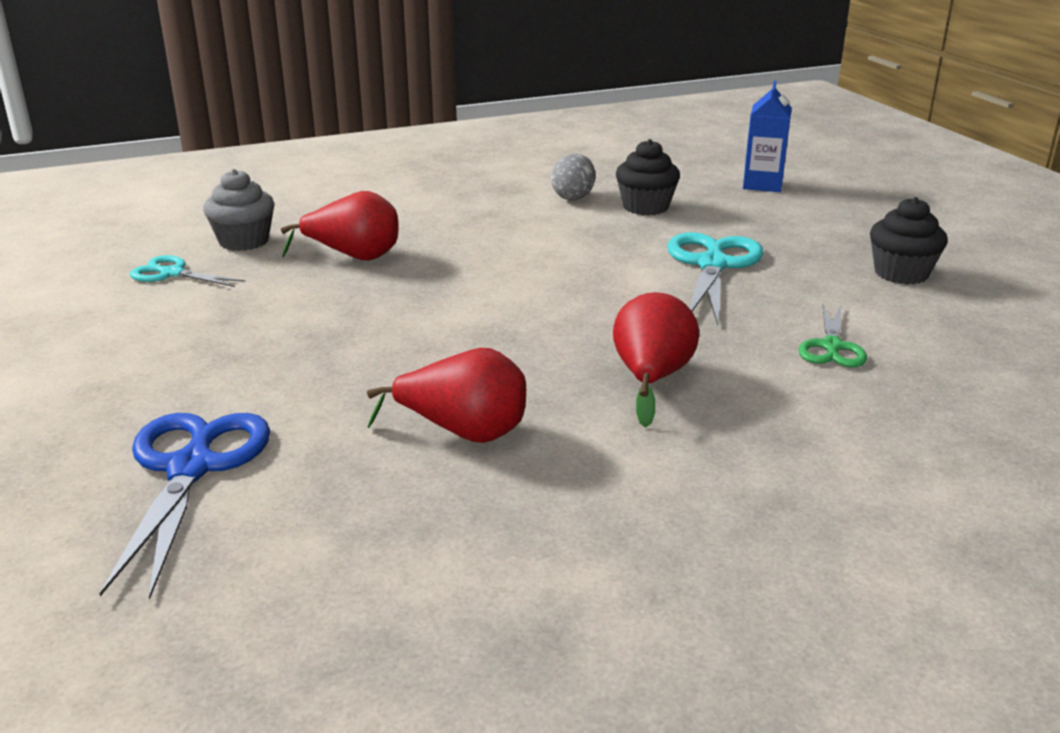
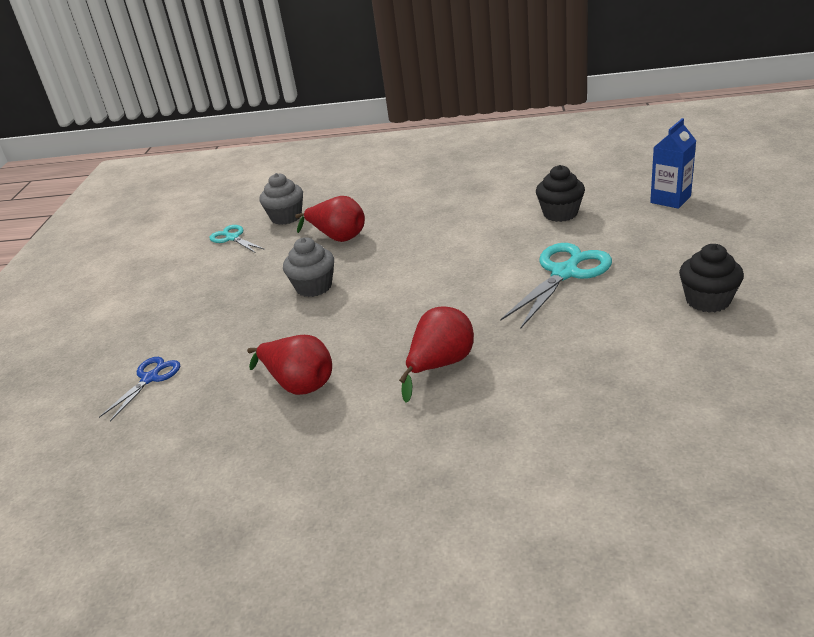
camera: 30 degrees right, 5 degrees up
(191, 468) = (150, 378): blue scissors -> blue scissors, size x0.58
(372, 317) = (314, 287): none -> grey cupcake
(573, 197) = (515, 199): grey egg -> none
(832, 347) = (589, 360): green scissors -> none

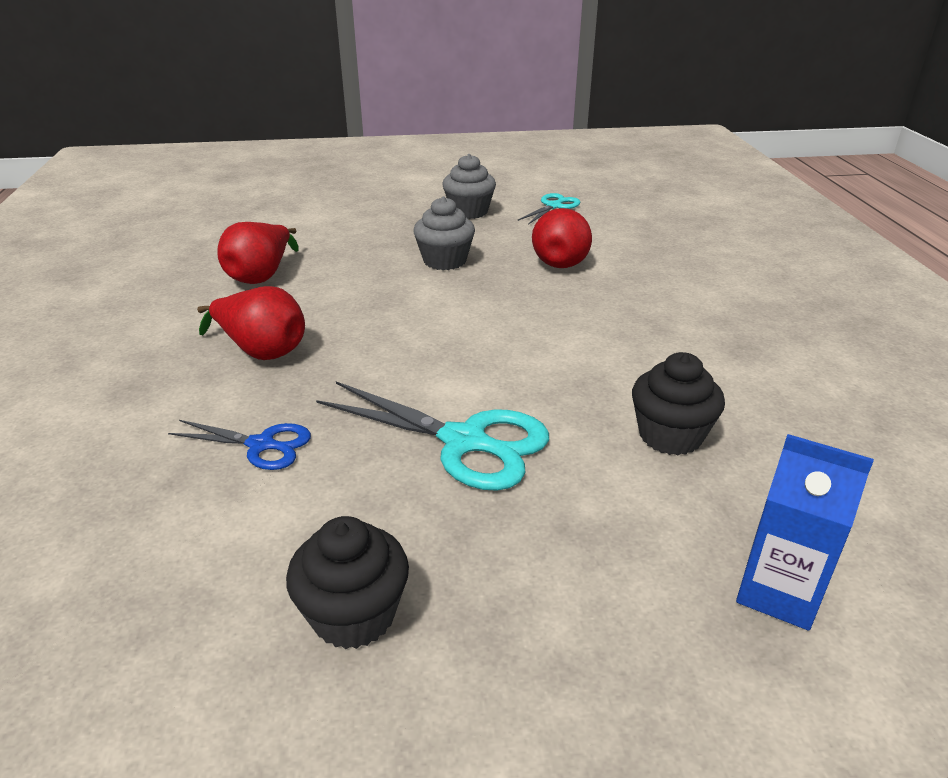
camera: 75 degrees right, 0 degrees up
(150, 378) = (300, 212): blue scissors -> blue scissors (261, 445)
(286, 217) = (608, 226): grey cupcake -> grey cupcake (469, 212)

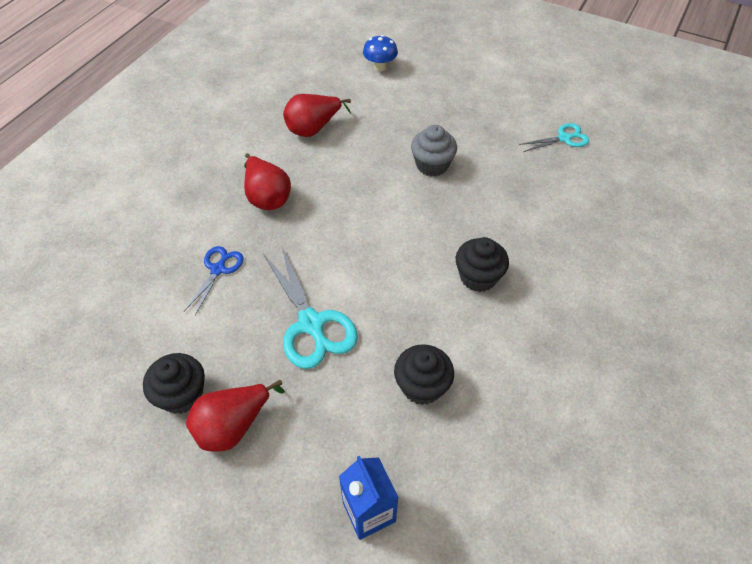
camera: 35 degrees right, 20 degrees up
(261, 445) = (218, 269): blue scissors -> blue scissors turned 120 degrees counterclockwise
(293, 211) = (380, 67): none -> blue mushroom
(469, 212) = (495, 118): grey cupcake -> none
(562, 261) = (510, 202): red pear -> red pear (233, 425)
(605, 323) = (478, 277): none -> black cupcake

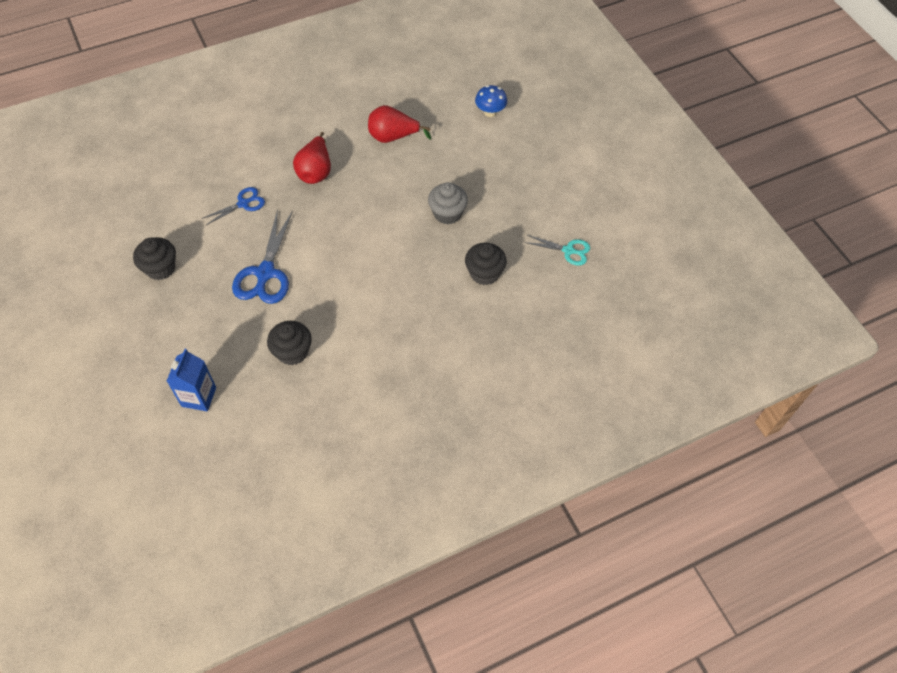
camera: 35 degrees right, 5 degrees up
(233, 425) = (172, 303): red pear -> none
(311, 324) = (265, 273): turquoise scissors -> blue scissors
(478, 277) = (395, 310): black cupcake -> black cupcake (484, 273)

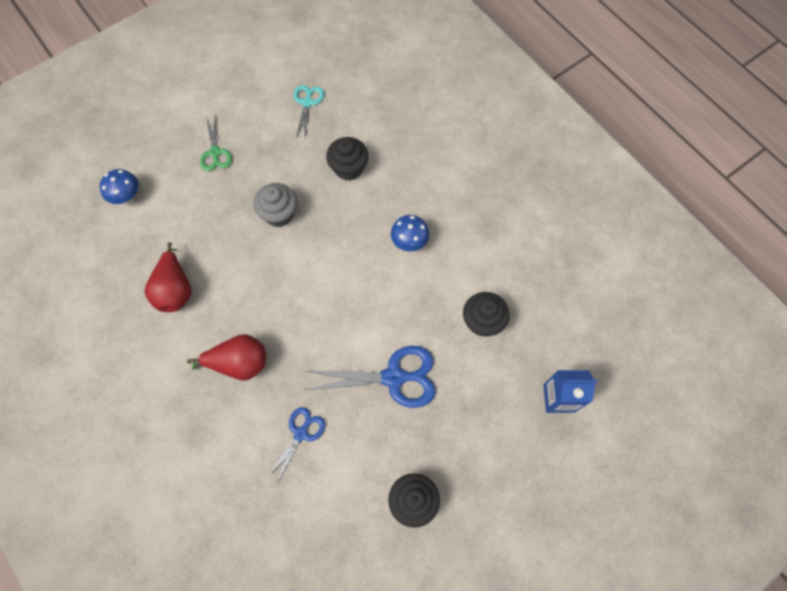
camera: 100 degrees left, 10 degrees up
(243, 204) = (301, 433): blue scissors -> blue scissors turned 75 degrees clockwise
(391, 308) = (409, 242): none -> blue mushroom
(523, 174) = (215, 153): none -> green scissors

